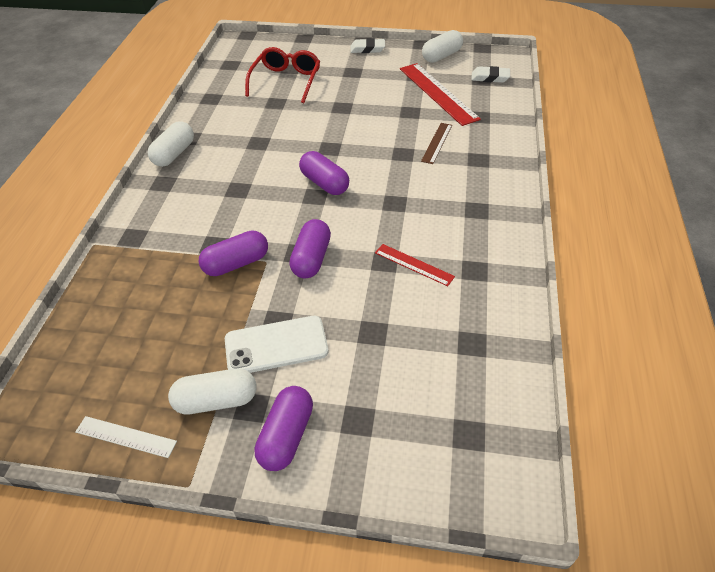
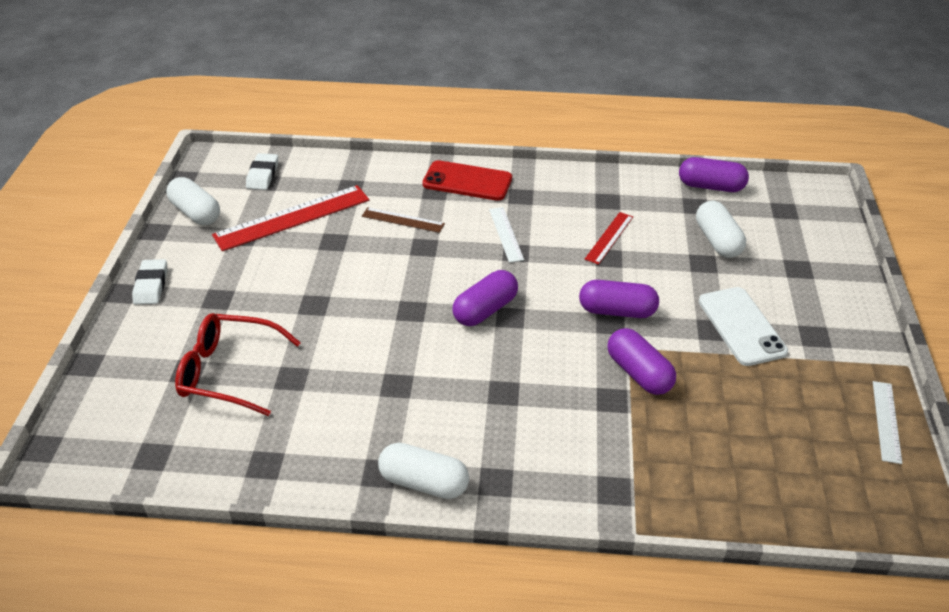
camera: 95 degrees left, 5 degrees down
(216, 401) = (819, 361): white capsule -> white capsule (717, 241)
(286, 436) = (833, 309): purple capsule -> purple capsule (711, 186)
(419, 198) = (506, 234): none -> white ruler
(495, 177) = (467, 181): none -> red phone

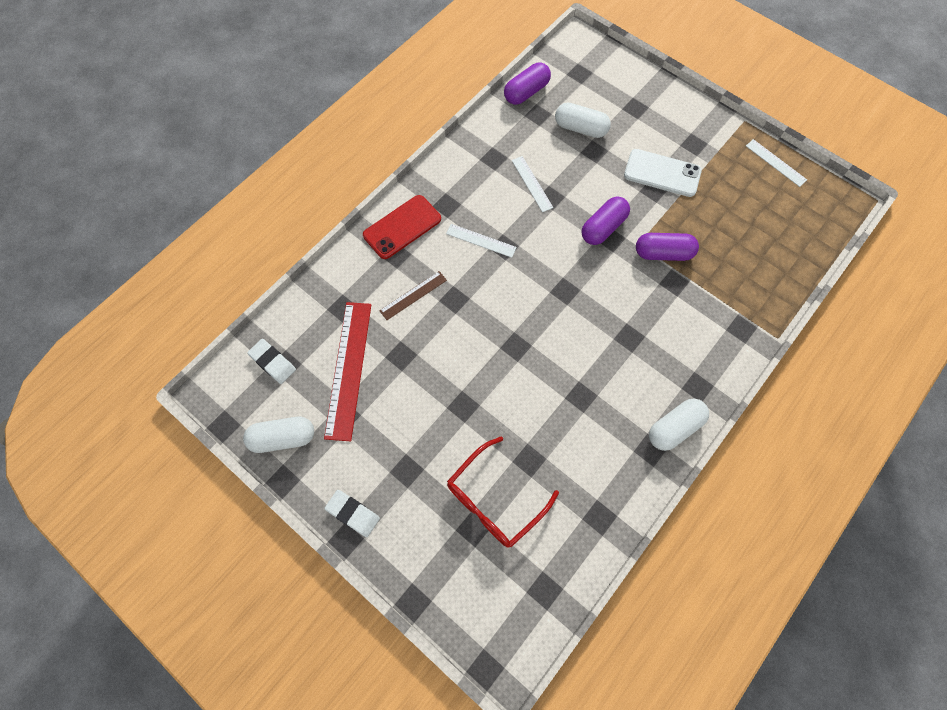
camera: 55 degrees left, 25 degrees up
(485, 310) = (548, 301): purple capsule -> none
(609, 237) = (532, 184): red ruler -> white ruler

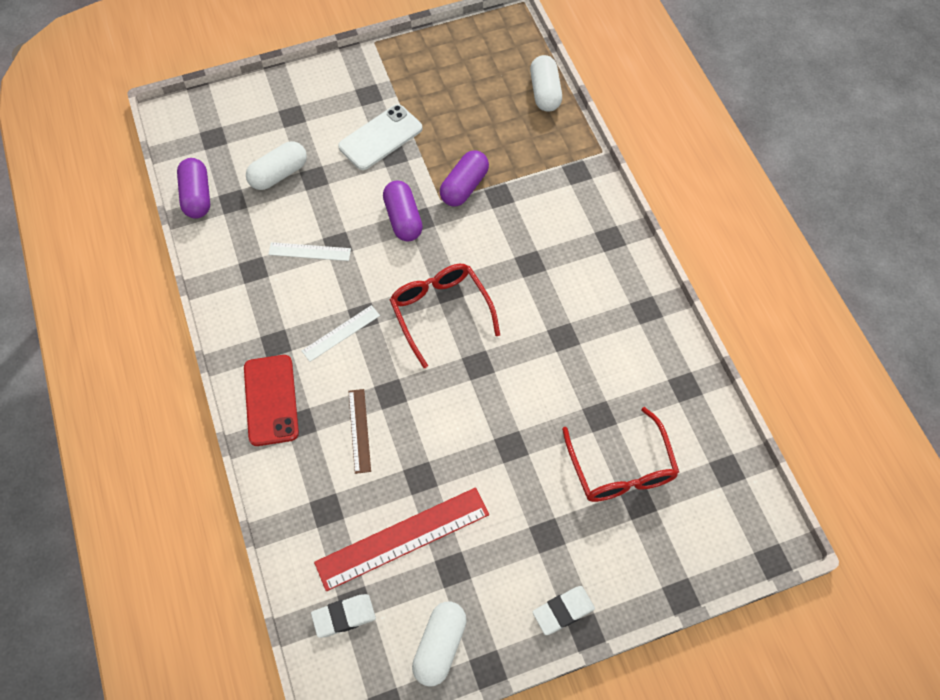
camera: 60 degrees left, 5 degrees down
(349, 369) = (402, 538): red ruler -> red ruler turned 60 degrees counterclockwise
(542, 296) = (440, 312): none -> red glasses
(674, 428) = (637, 279): white capsule -> white capsule (545, 92)
(775, 163) = (435, 47): white ruler -> none

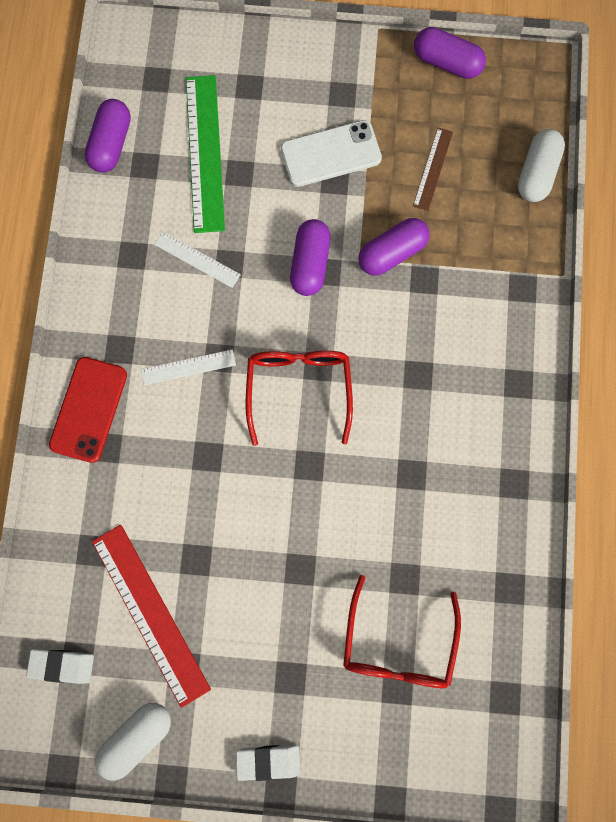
camera: 25 degrees right, 15 degrees up
(279, 174) = (205, 153): white capsule -> green ruler
(359, 430) = (159, 482): brown ruler -> brown ruler (433, 169)
(402, 538) = (150, 614): red ruler -> red ruler turned 60 degrees clockwise
(438, 45) = (447, 62): none -> purple capsule

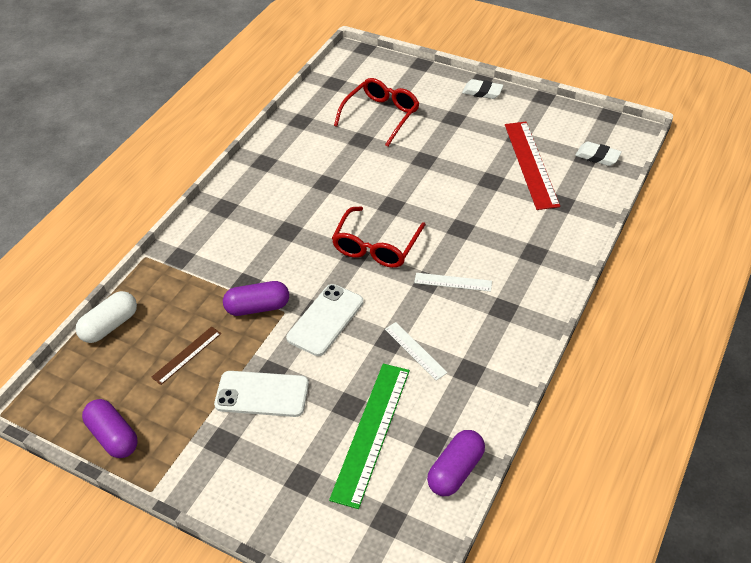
camera: 155 degrees left, 30 degrees down
(89, 409) = (540, 278): red phone -> none
(136, 737) = (558, 117): white capsule -> none
(310, 263) = (325, 320): purple capsule -> white phone

